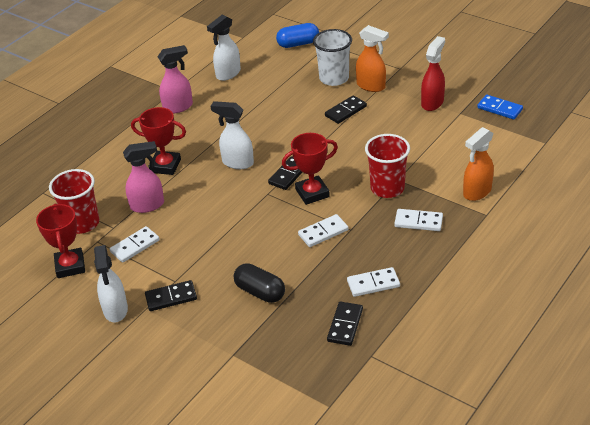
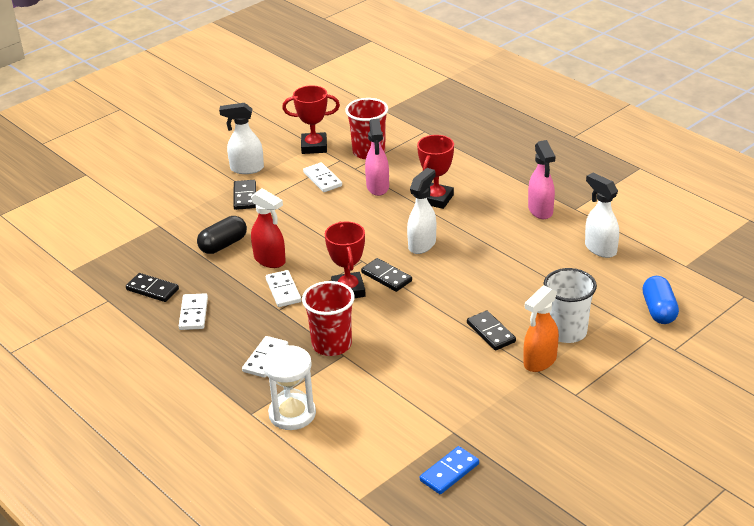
camera: 100 degrees right, 5 degrees down
(432, 102) = (484, 410): red spray bottle -> red spray bottle (270, 260)
(477, 192) = (292, 414): orange spray bottle -> white hourglass

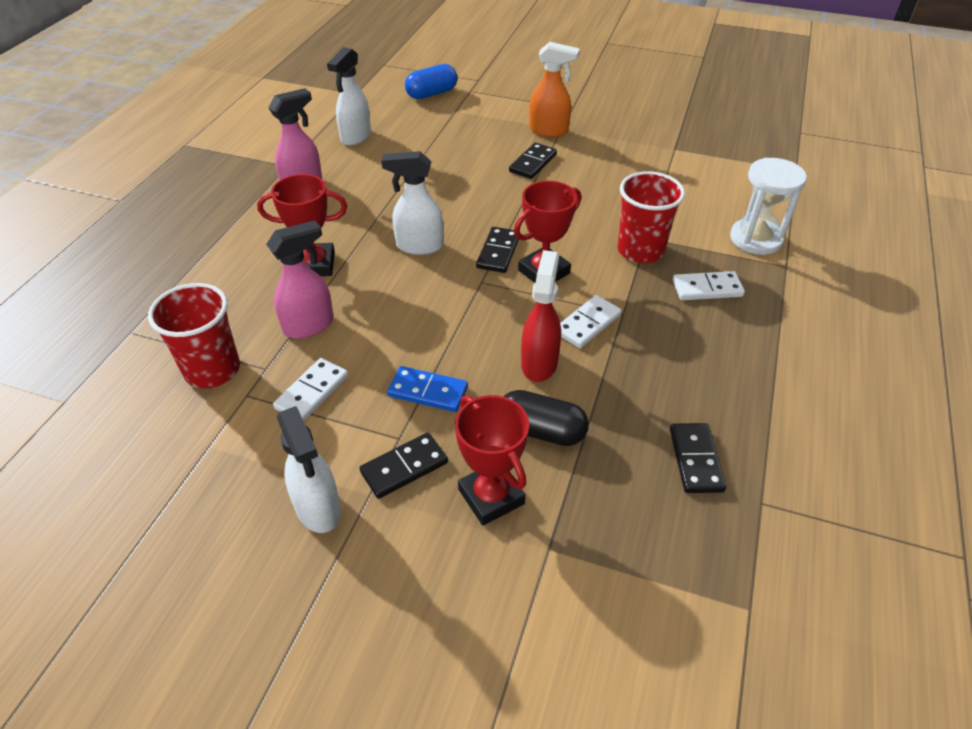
camera: 120 degrees left, 10 degrees up
(193, 314) = (699, 387): white domino -> none
(314, 146) = (213, 445): red trophy -> red trophy (491, 496)
(449, 472) = (718, 138): blue domino -> blue domino (428, 391)
(566, 332) = (497, 127): white cup -> none

